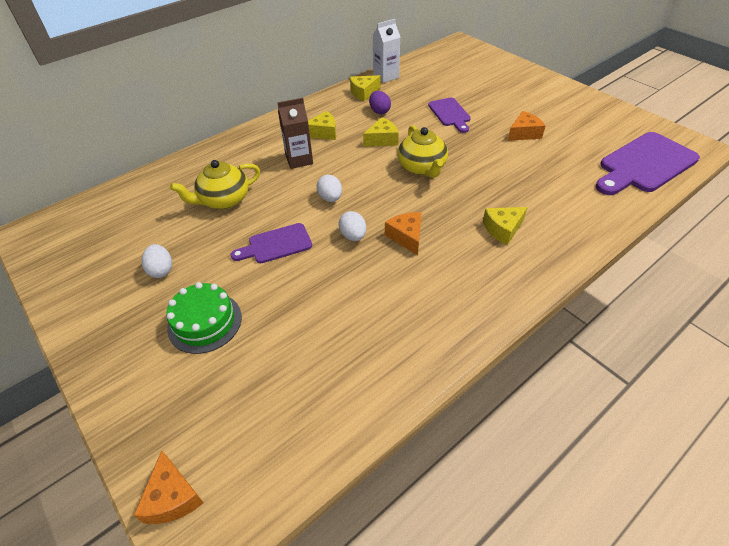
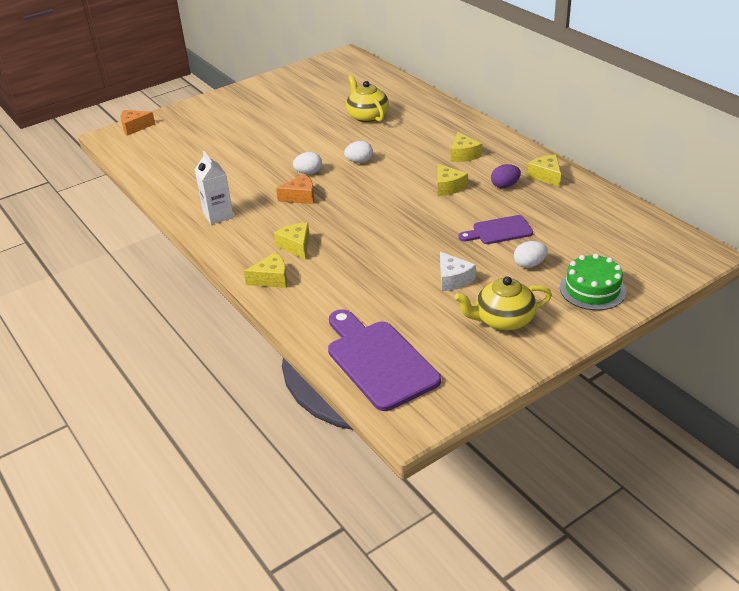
camera: 95 degrees right, 10 degrees down
(161, 270) = (295, 103): white egg -> white egg (529, 264)
(205, 322) = (243, 123): green cake -> green cake (592, 289)
(276, 244) = (308, 141): purple cutting board -> none
(299, 160) = (418, 144): brown carton -> none
(386, 76) = (588, 190): white carton -> white carton (218, 215)
(422, 167) = (396, 208): yellow teapot -> yellow teapot (503, 320)
(524, 133) = (453, 279): orange cheese -> white cheese
(565, 240) = (271, 279): none -> yellow cheese

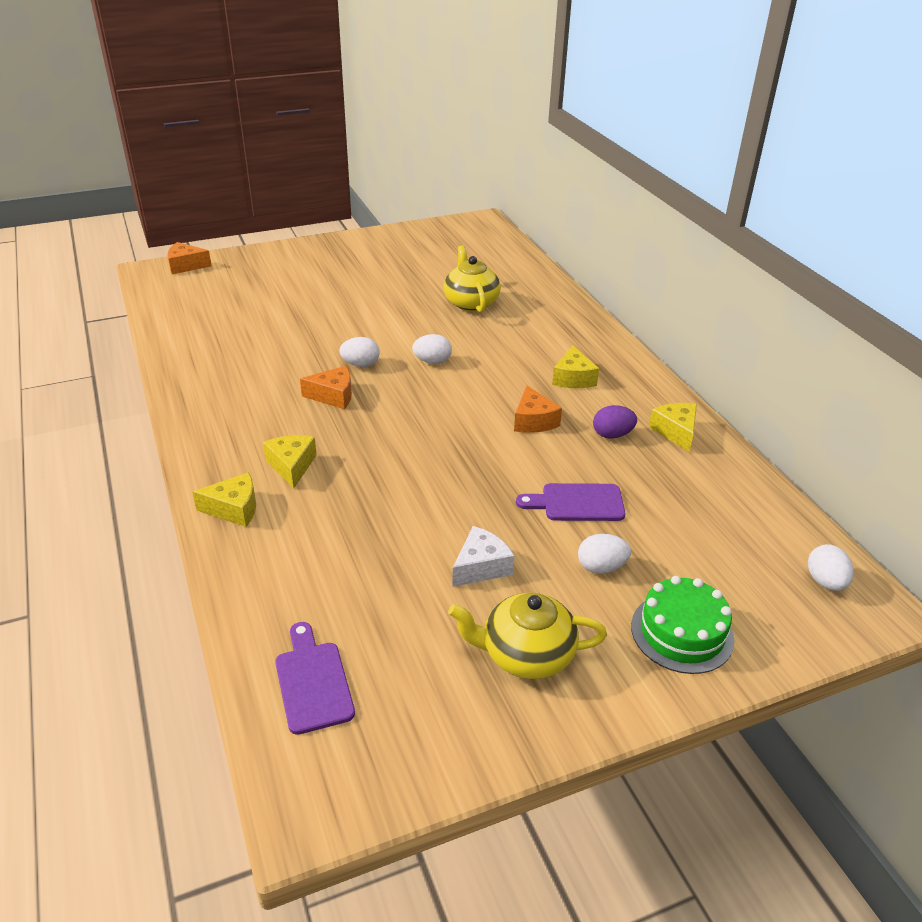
camera: 10 degrees right, 0 degrees up
(218, 215) = (217, 401): white carton -> none
(378, 361) = (312, 682): purple cutting board -> purple cutting board, size x0.57
(448, 187) = (533, 421): yellow cheese -> orange cheese
(453, 279) = (481, 567): white cheese -> white cheese turned 120 degrees counterclockwise
(669, 245) = (825, 582): none -> white egg

